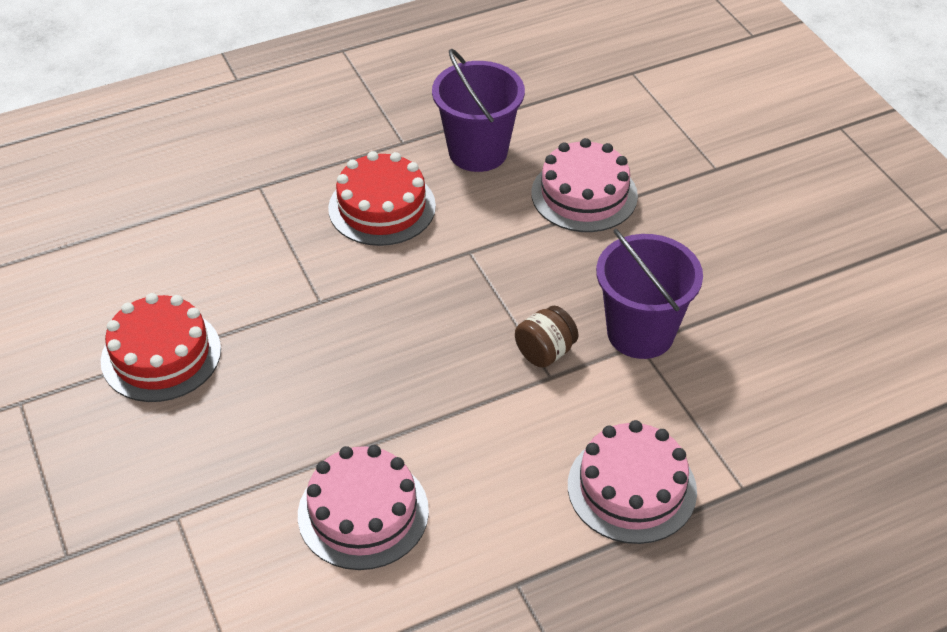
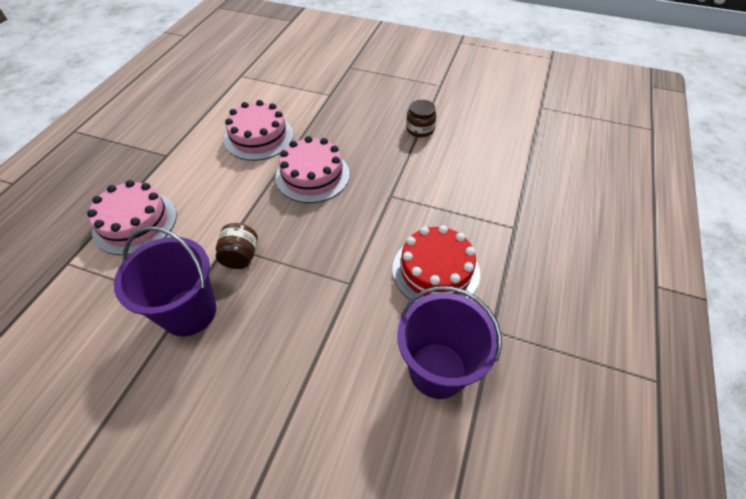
camera: 135 degrees right, 5 degrees up
(161, 355) = (420, 129): red cake -> brown jar
(584, 194) = (321, 399): pink cake -> pink cake (312, 175)

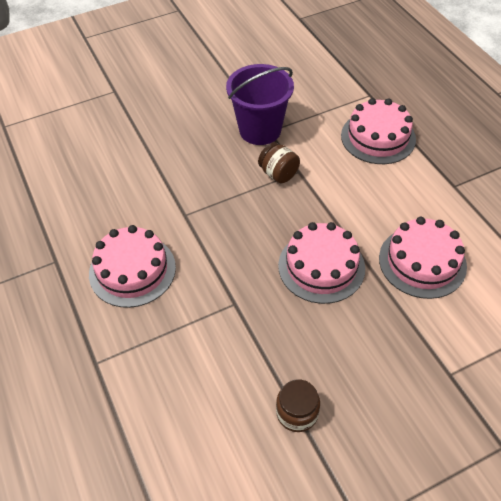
camera: 135 degrees right, 0 degrees up
(435, 270) = (132, 270): red cake -> pink cake
(437, 370) = (76, 212): purple bucket -> none

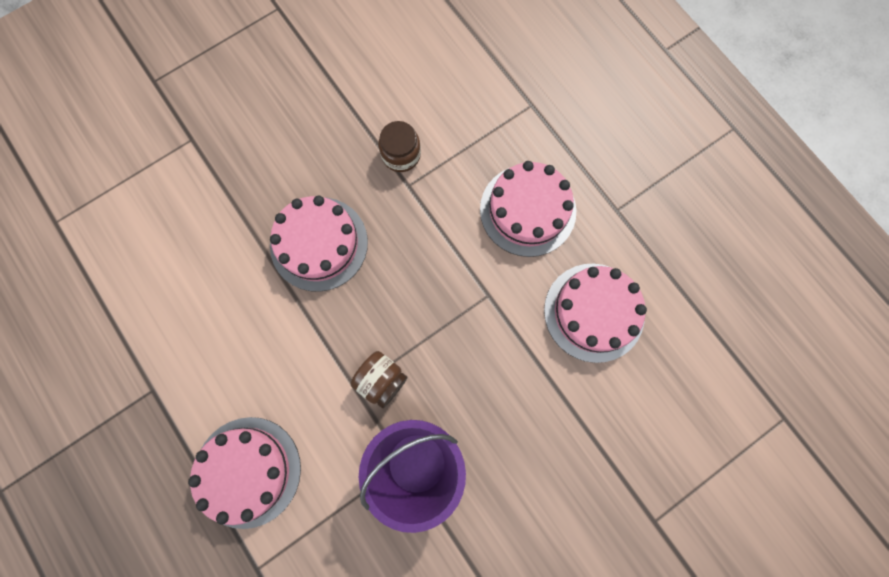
camera: 170 degrees right, 25 degrees up
(297, 413) = (334, 85): brown jar -> brown jar (401, 155)
(422, 262) = (205, 265): pink cake -> pink cake (594, 312)

